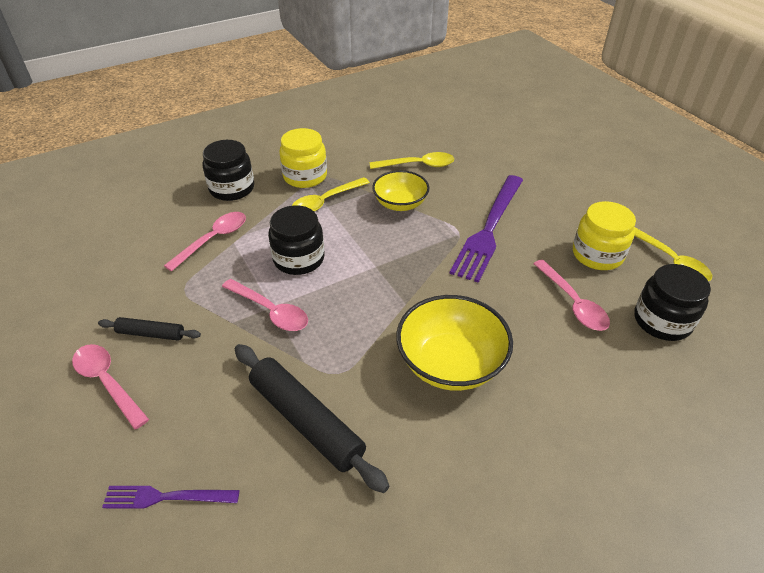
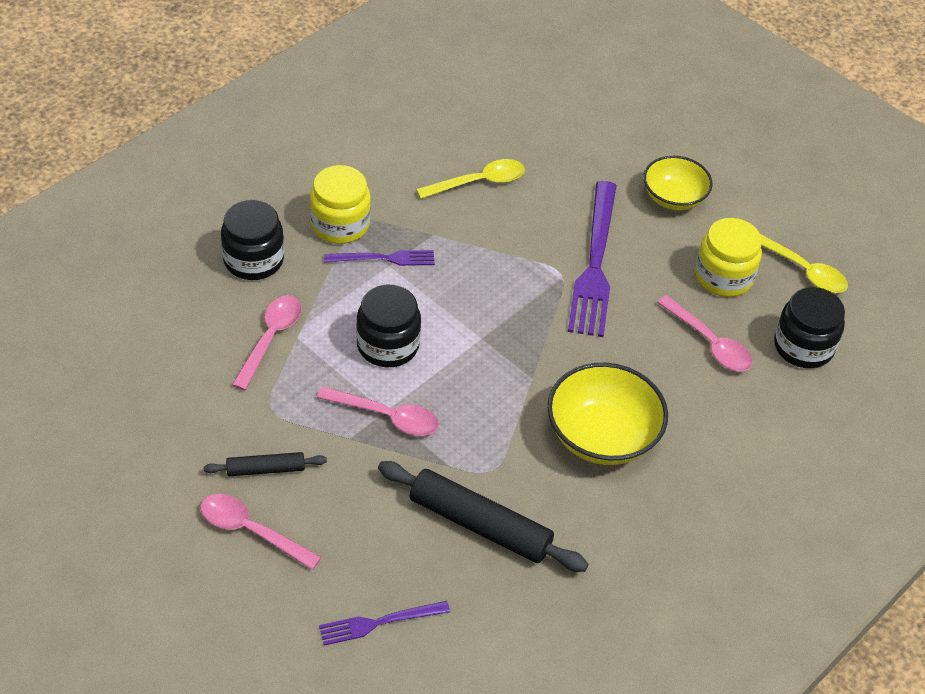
camera: 20 degrees left, 5 degrees up
(325, 201) = (384, 259): yellow spoon -> purple fork
(400, 204) = (478, 246): yellow bowl -> yellow bowl (673, 198)

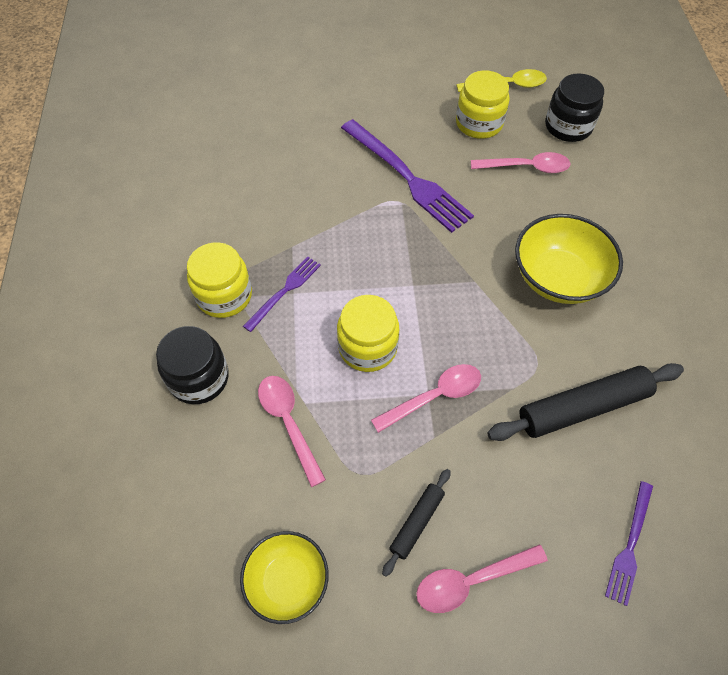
camera: 45 degrees left, 10 degrees up
(388, 345) = (367, 347): black jar -> yellow jar
(478, 182) = (273, 188): yellow spoon -> none
(673, 198) = (391, 101): yellow bowl -> yellow bowl (287, 581)

